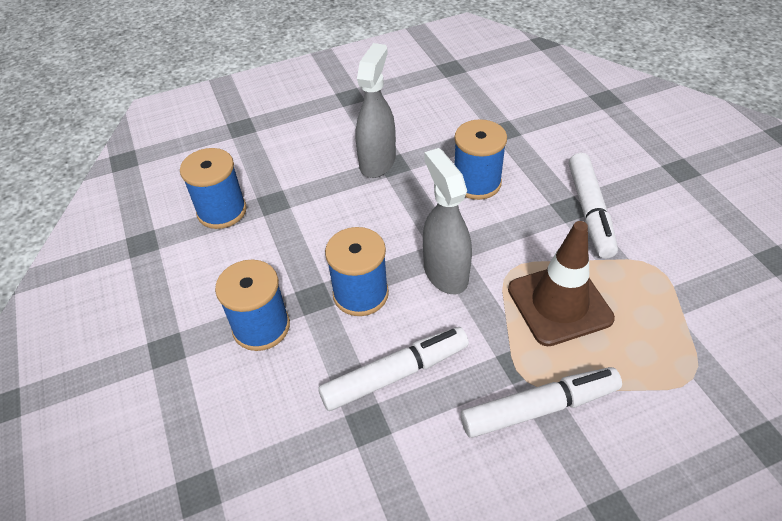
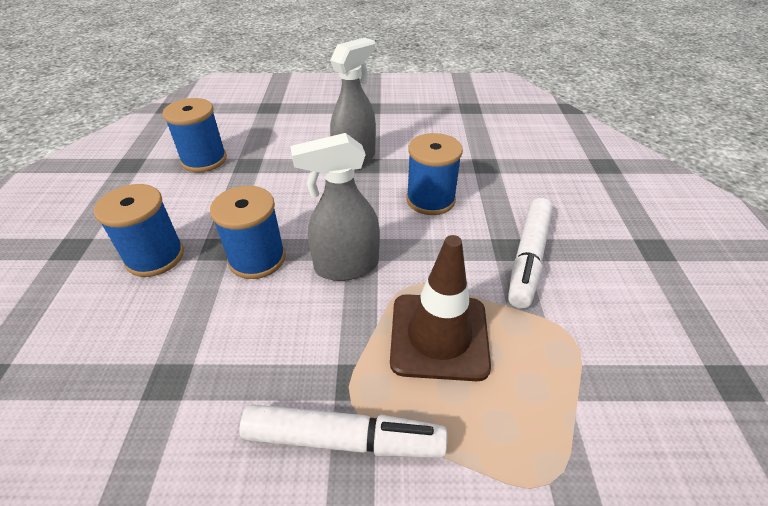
camera: 20 degrees right, 5 degrees down
(395, 374) = (229, 343): white marker -> none
(445, 272) = (346, 266): grey spray bottle -> grey spray bottle turned 105 degrees counterclockwise

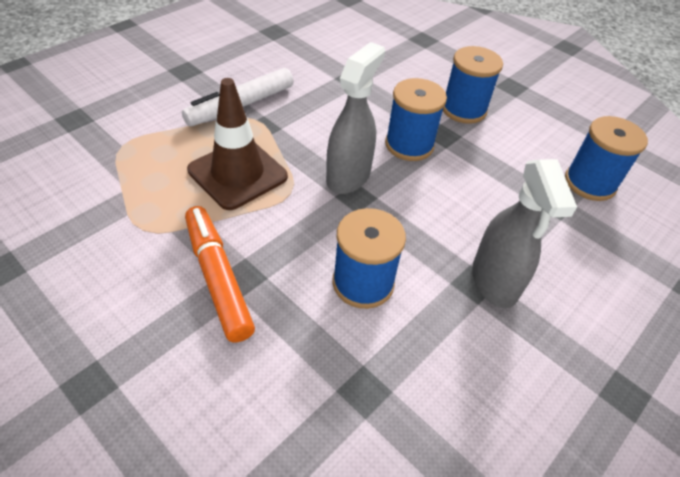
camera: 130 degrees right, 5 degrees up
(528, 258) = (218, 278): white marker -> orange marker

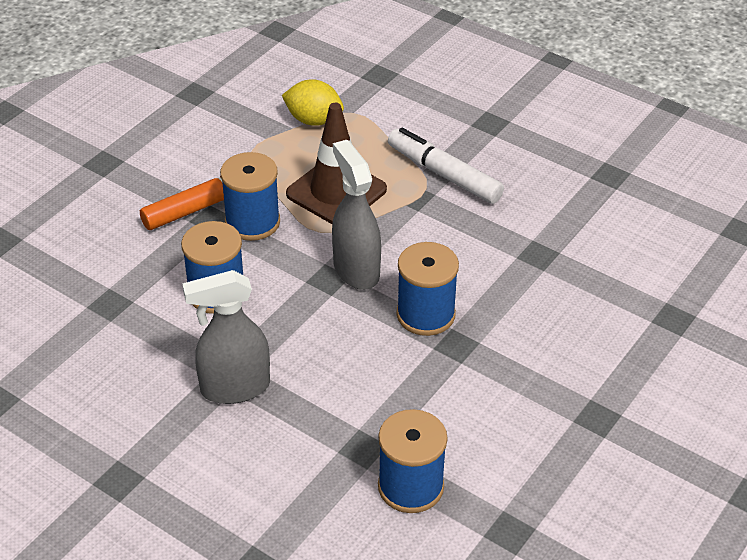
camera: 85 degrees right, 5 degrees down
(118, 174) = (313, 120): none -> yellow lemon
(348, 176) = (356, 270): grey spray bottle -> grey spray bottle turned 135 degrees counterclockwise
(463, 109) = (517, 363): blue spool -> blue spool (252, 222)

